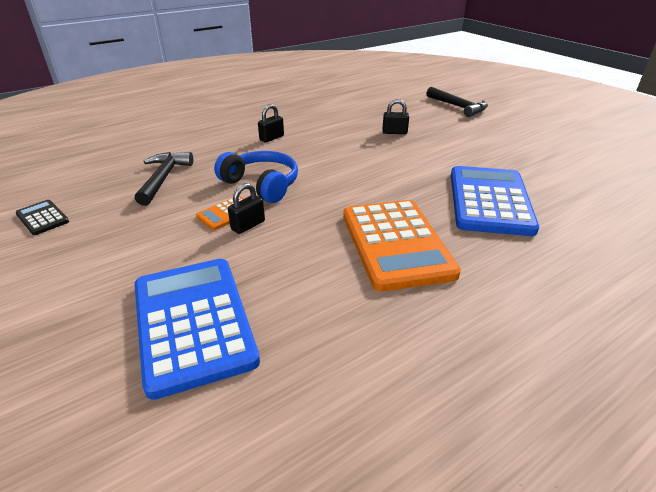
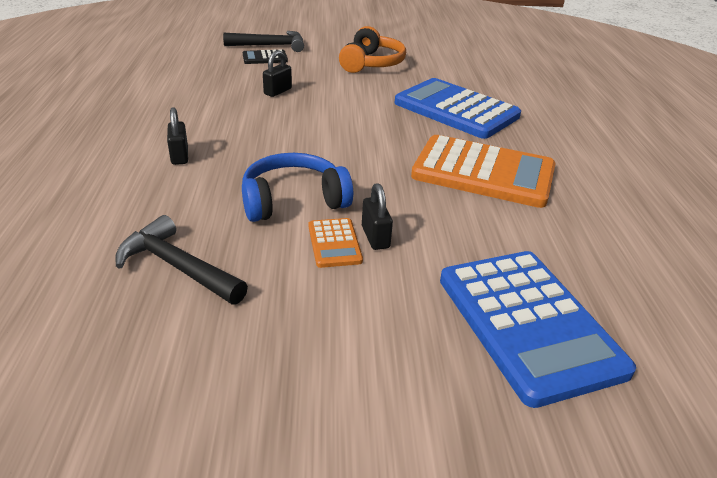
camera: 60 degrees left, 0 degrees up
(42, 218) = (154, 420): black calculator -> black calculator (265, 58)
(193, 322) = (528, 323): blue calculator -> blue calculator turned 120 degrees counterclockwise
(504, 144) = (371, 63): none -> orange headphones

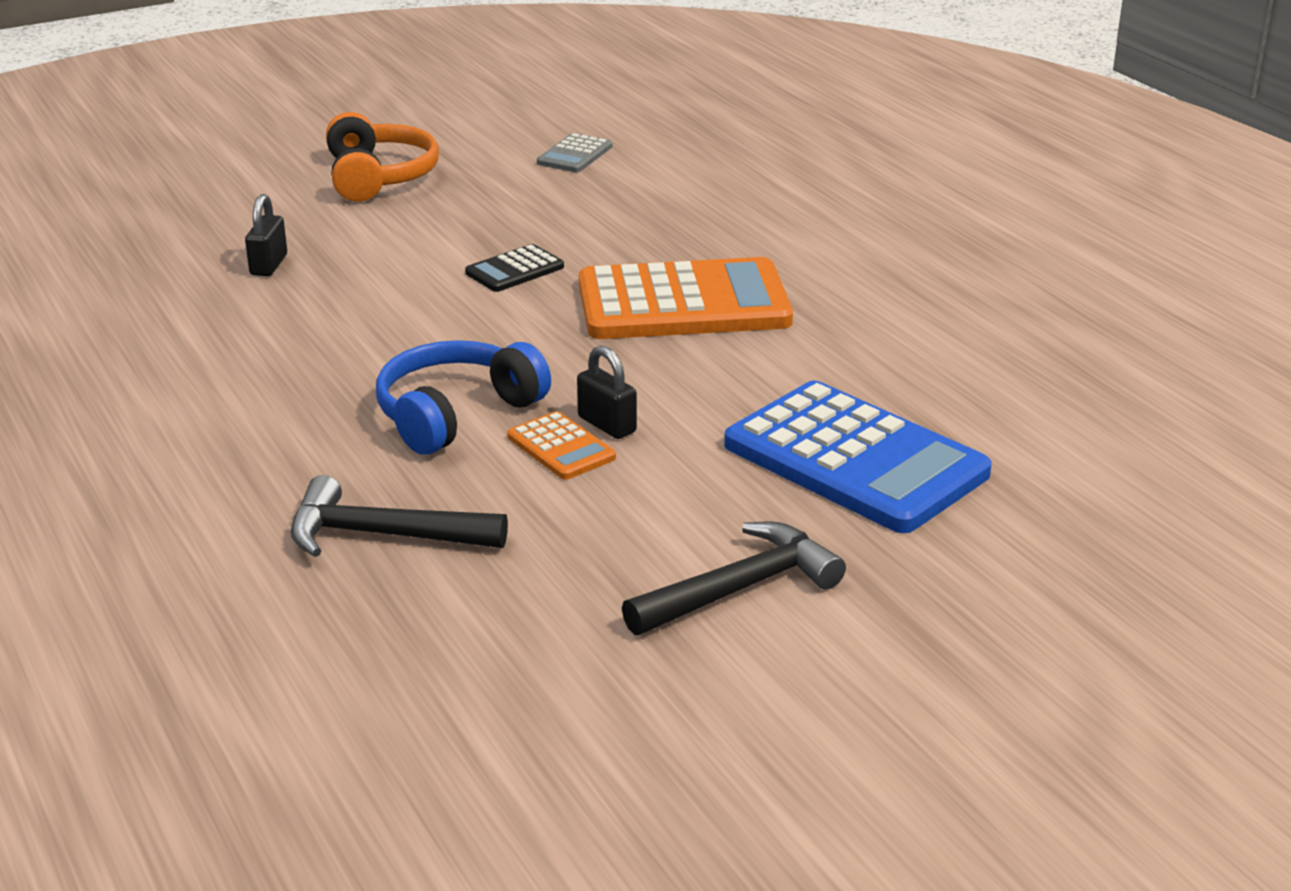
camera: 25 degrees left, 5 degrees down
(179, 156) = (220, 404): black padlock -> none
(265, 58) = (183, 212): black calculator -> black calculator (514, 270)
(270, 46) = (169, 187): black hammer -> black hammer (740, 589)
(456, 110) = (577, 221): blue calculator -> none
(482, 76) = (574, 155): none -> grey calculator

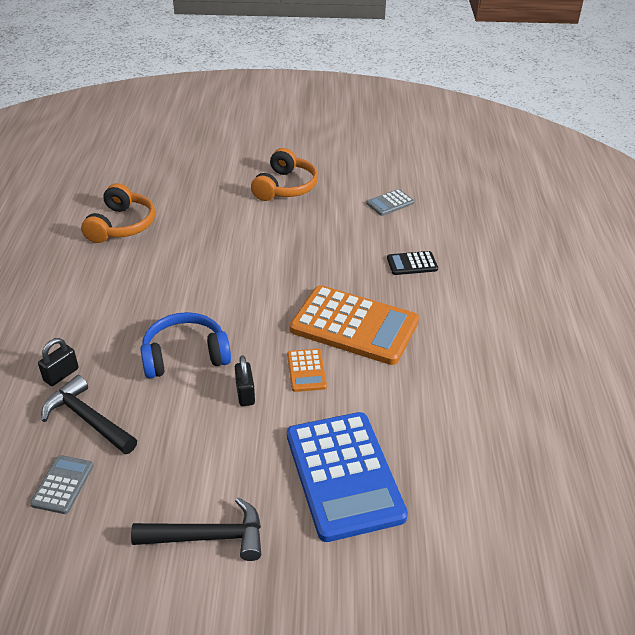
camera: 30 degrees right, 10 degrees up
(136, 295) = (121, 225): none -> orange headphones
(269, 265) = (190, 227): black padlock -> black padlock (61, 375)
(437, 619) = (63, 485): none -> grey calculator
(514, 270) = (293, 271): black calculator -> black calculator (412, 264)
(561, 447) = (211, 399): orange calculator -> orange calculator (306, 371)

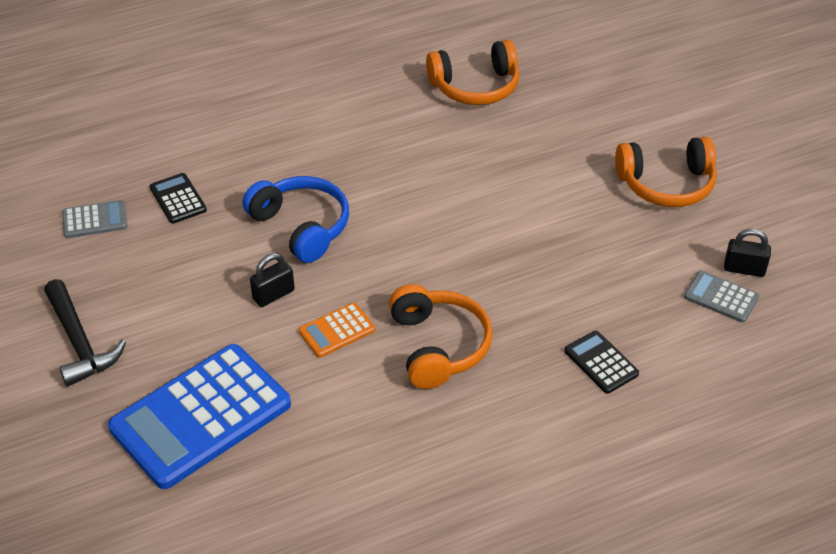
camera: 65 degrees right, 5 degrees up
(61, 375) = (224, 154): black padlock -> black padlock (744, 269)
(88, 419) = (178, 199): black hammer -> black calculator
(354, 326) = (438, 346): orange calculator -> orange headphones

